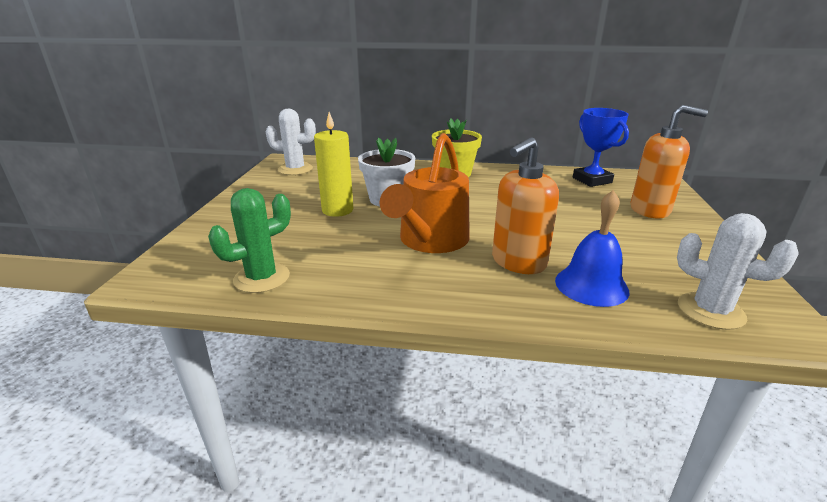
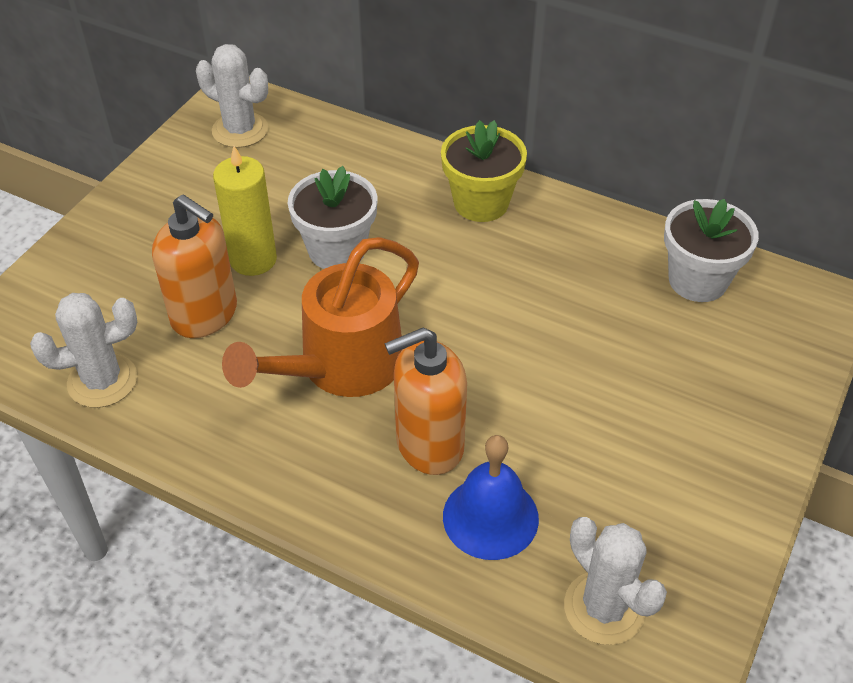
camera: 20 degrees right, 20 degrees up
(262, 278) = (102, 381): green cactus -> white cactus
(592, 180) = (697, 280): blue trophy -> white flower pot
(650, 210) = (723, 386): orange soap dispenser -> orange soap dispenser (205, 315)

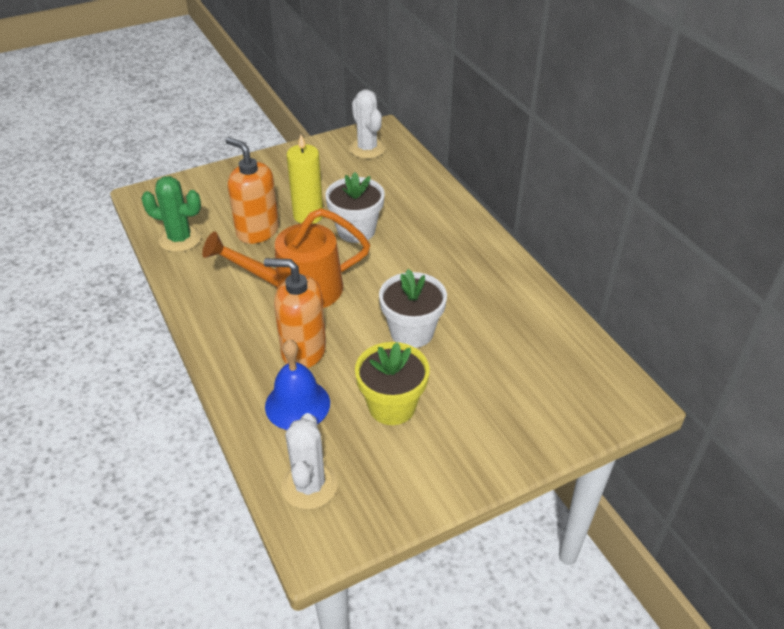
camera: 35 degrees right, 5 degrees down
(102, 381) = (180, 239): white cactus -> green cactus
(205, 315) = (257, 231): orange soap dispenser -> orange soap dispenser turned 150 degrees clockwise
(481, 203) = (463, 242): yellow flower pot -> yellow flower pot (392, 406)
(697, 280) = (556, 346): white flower pot -> white flower pot (412, 332)

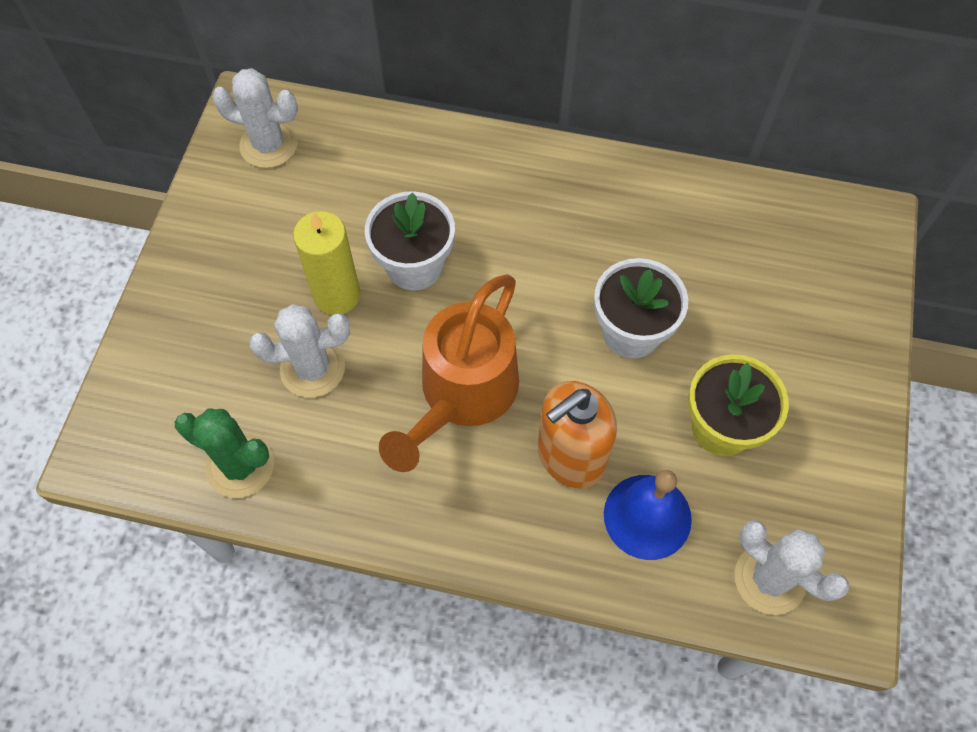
camera: 50 degrees left, 20 degrees up
(180, 239) = (240, 466): green cactus -> green cactus turned 60 degrees clockwise
(257, 231) = (312, 368): orange soap dispenser -> white cactus

